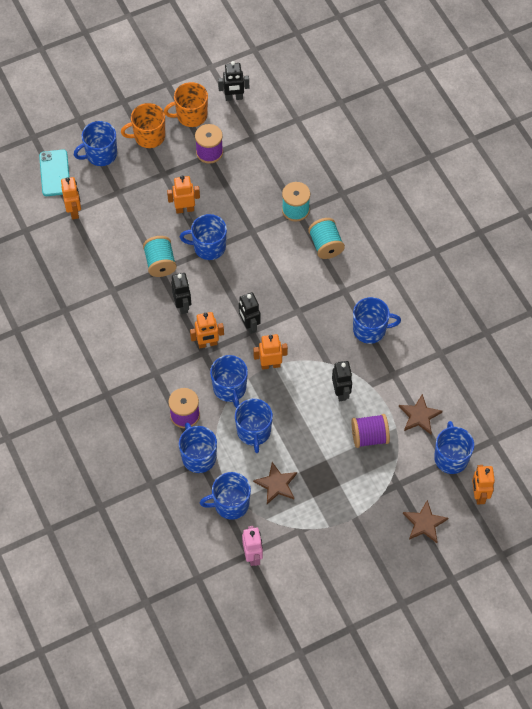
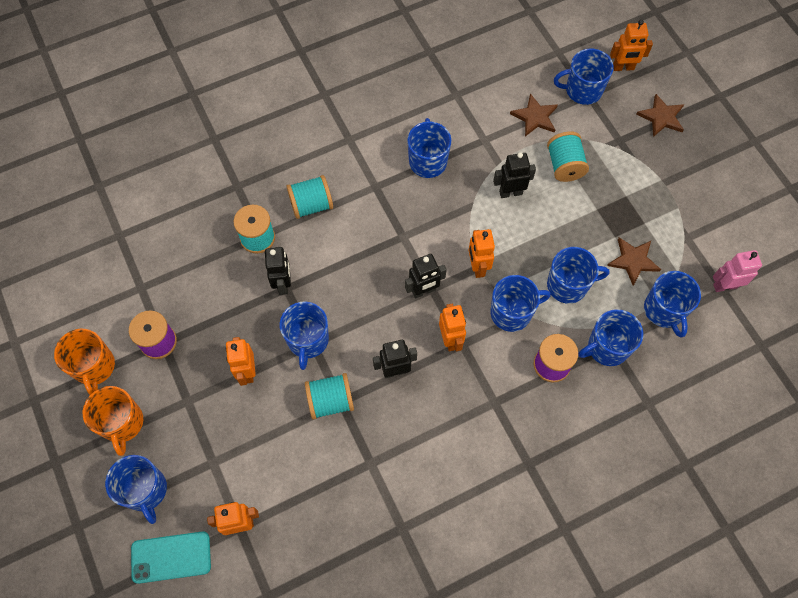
camera: 90 degrees left, 5 degrees up
(234, 97) = (72, 312): black robot -> black robot (283, 284)
(369, 437) = (564, 165): purple spool -> turquoise spool

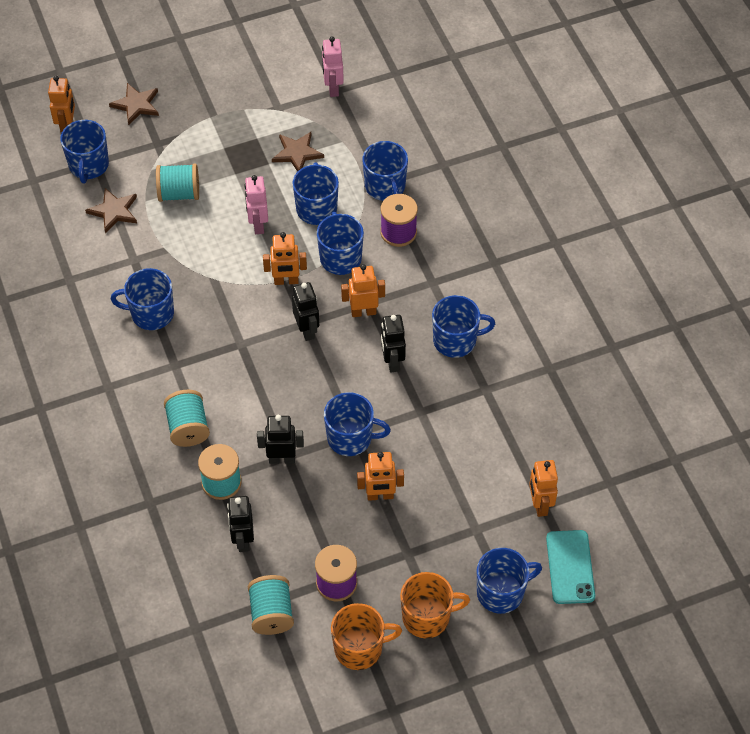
camera: 85 degrees left, 10 degrees down
(330, 401) = (419, 420): turquoise spool -> turquoise spool (271, 613)
(510, 192) = (203, 243): black robot -> black robot (243, 540)
(539, 236) = (258, 225): none -> pink robot
(664, 310) = (352, 137): blue mug -> blue mug (456, 340)

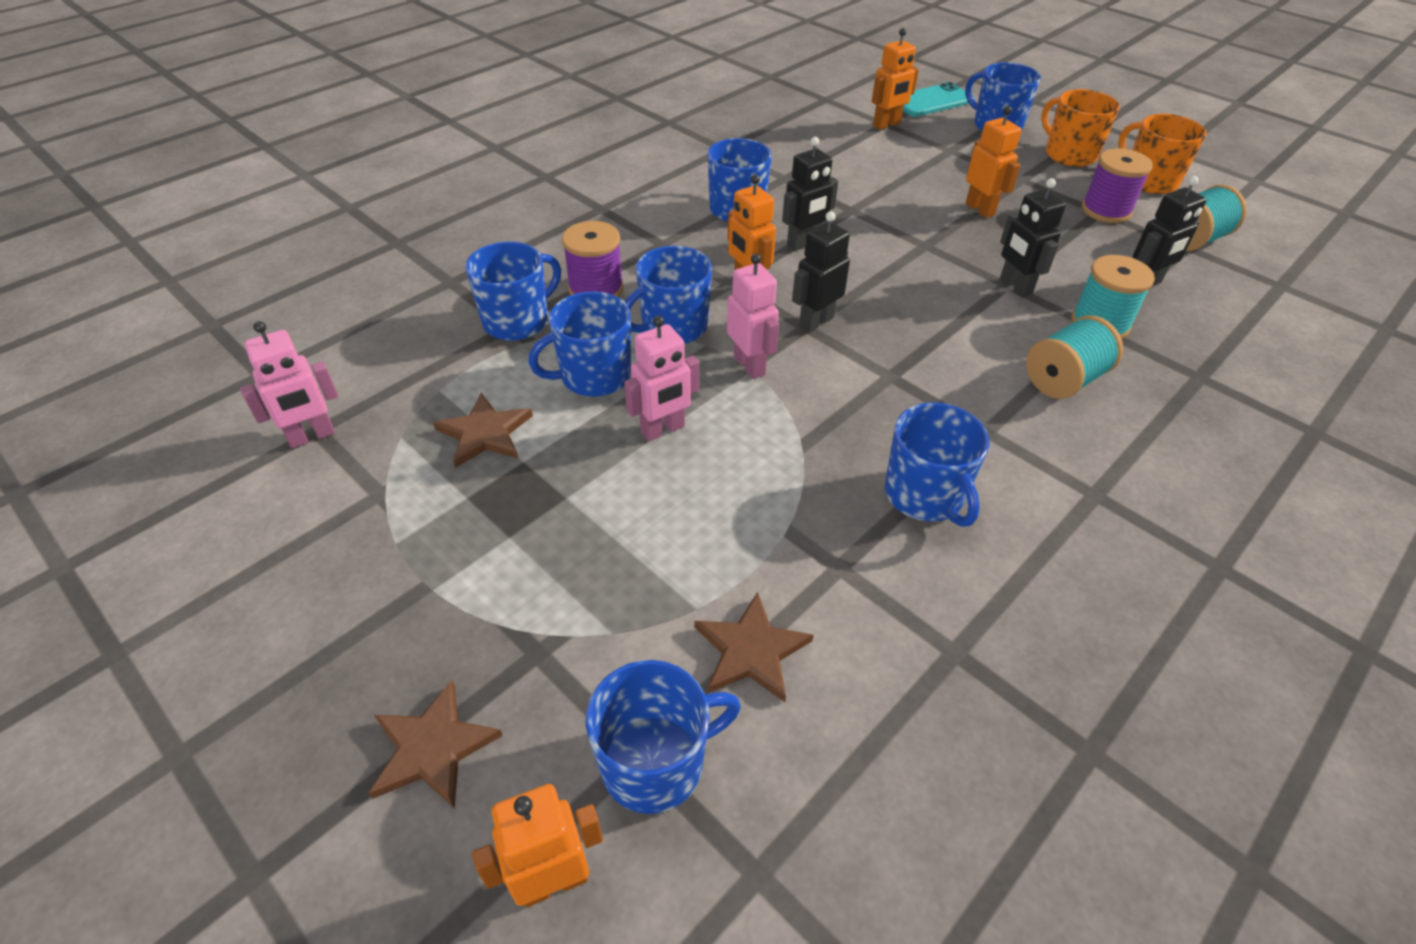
camera: 115 degrees left, 10 degrees down
(179, 193) = (651, 561): turquoise spool -> none
(286, 281) = (749, 365): orange robot -> pink robot
(351, 438) = (933, 246): blue mug -> none

